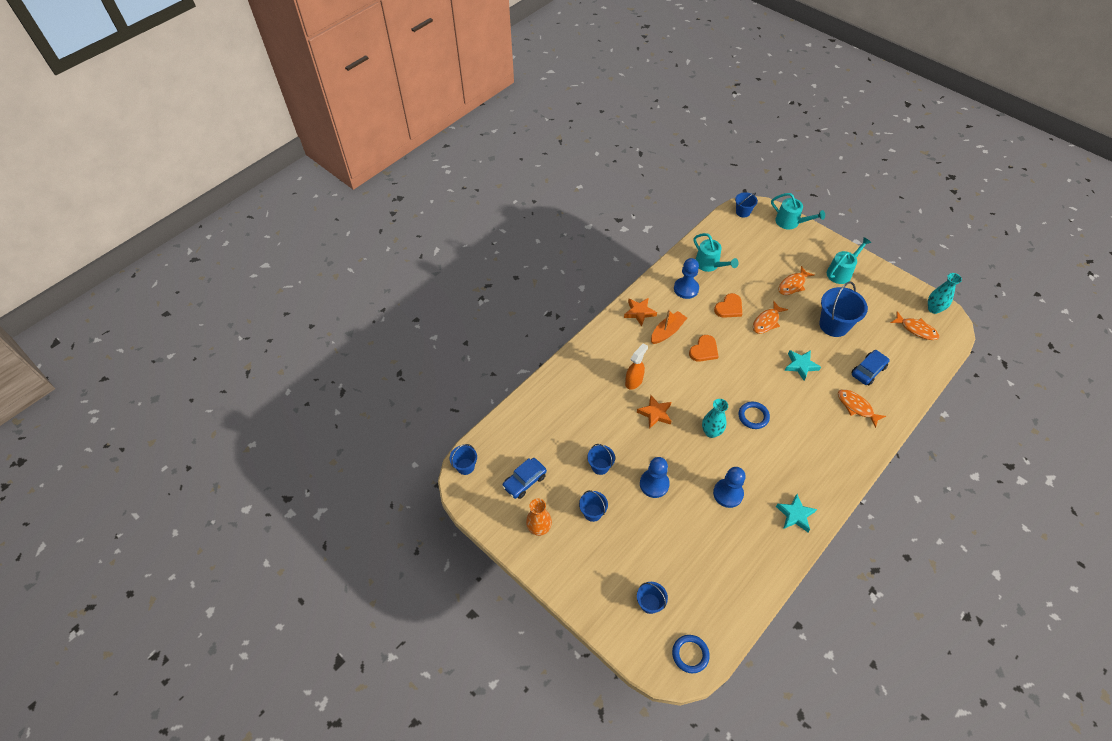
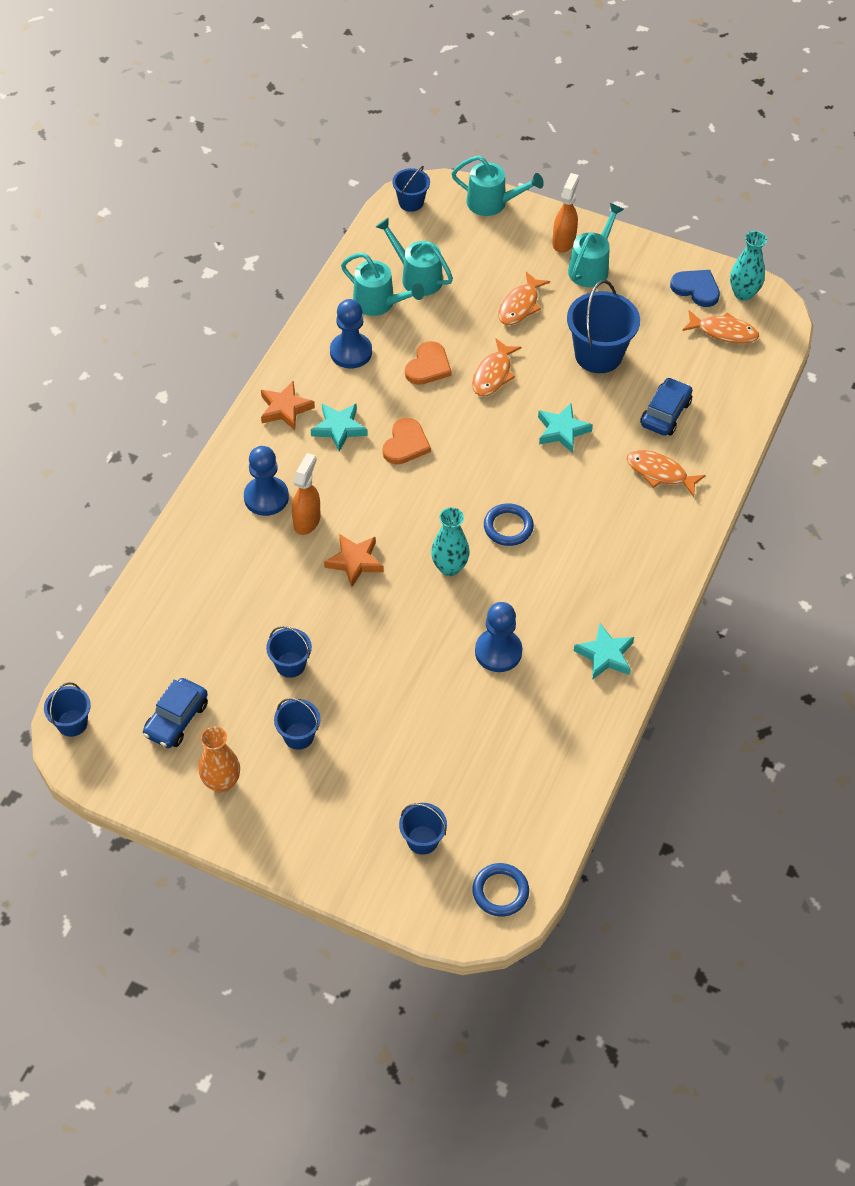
camera: 20 degrees left, 0 degrees up
(654, 484) = (382, 668): blue pawn -> blue pawn (266, 497)
(667, 331) = (339, 428): orange boat -> turquoise star
(735, 254) = (416, 277): none -> turquoise watering can
(828, 253) = (564, 241): none -> orange spray bottle
(904, 299) = (696, 289): none -> blue heart

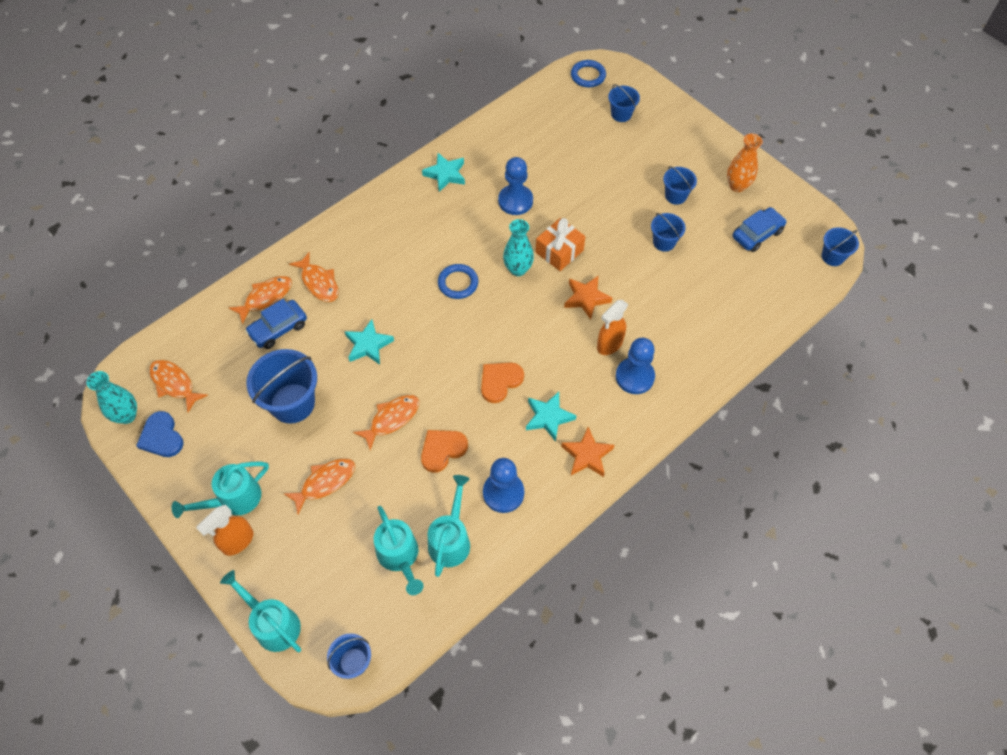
camera: 155 degrees left, 5 degrees up
(379, 303) = (451, 539): turquoise watering can -> turquoise watering can turned 45 degrees clockwise
(412, 606) = (559, 251): none -> orange gift
(703, 438) = (265, 298): none -> orange fish

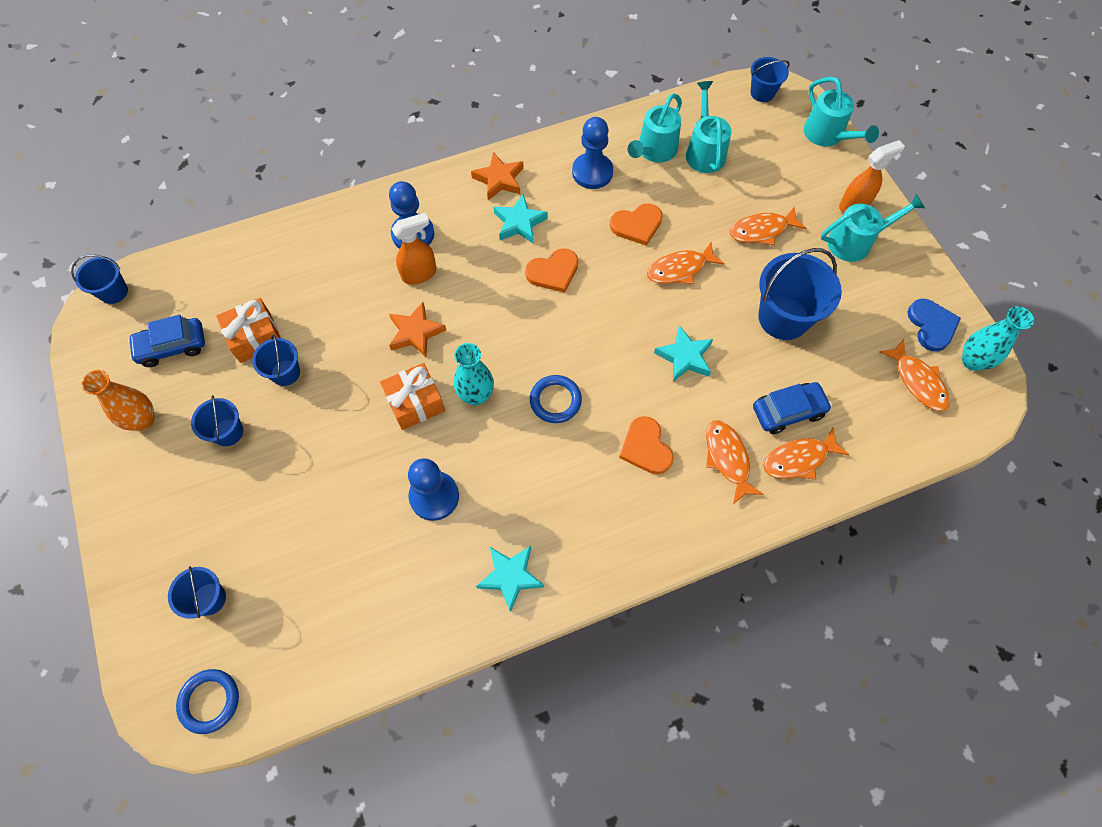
camera: 160 degrees left, 5 degrees up
(380, 272) = (646, 447): none -> orange heart
(703, 258) = (255, 337): none -> orange gift

